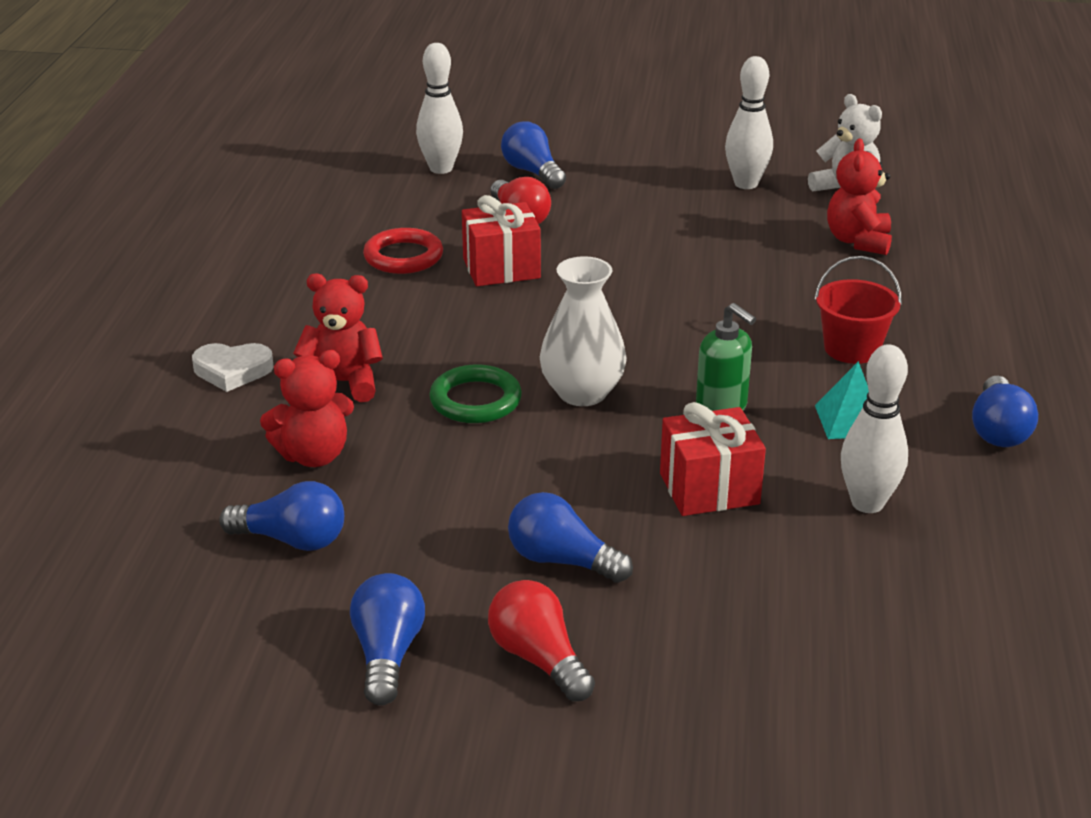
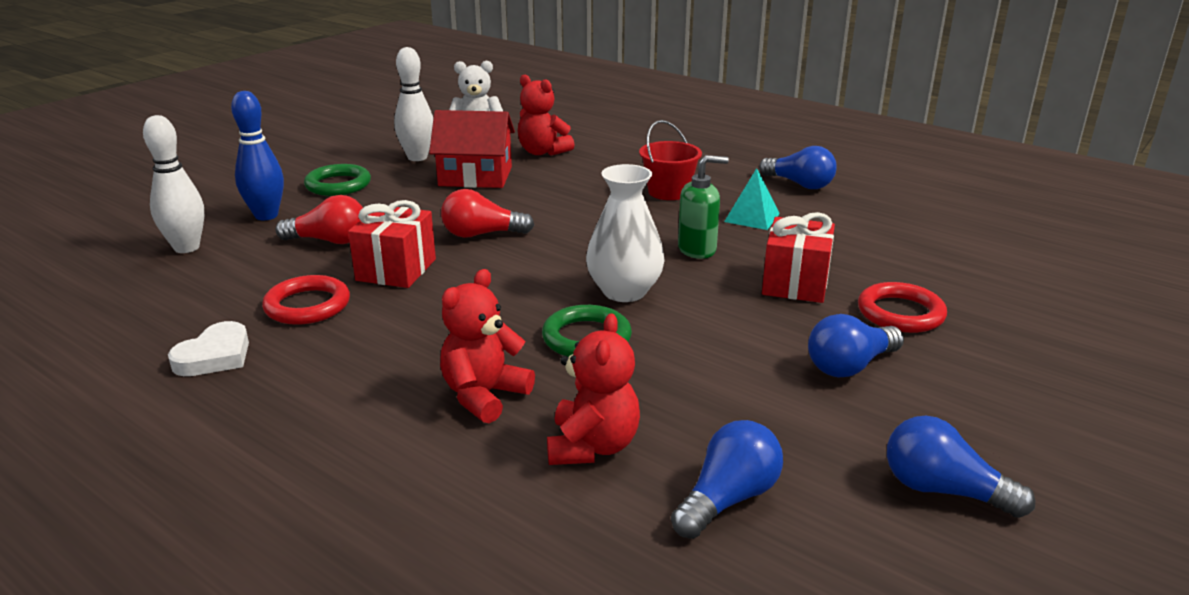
camera: 60 degrees left, 5 degrees down
(232, 370) = (380, 456): white heart -> white heart (215, 356)
(532, 172) = (266, 215): blue light bulb -> blue bowling pin
(538, 659) = (978, 414): red light bulb -> red light bulb (482, 234)
(632, 174) = (338, 185): none -> green ring
(712, 573) = (900, 313): none -> red ring
(742, 229) = (475, 176): none -> red house
(867, 503) = (850, 241): white bowling pin -> none

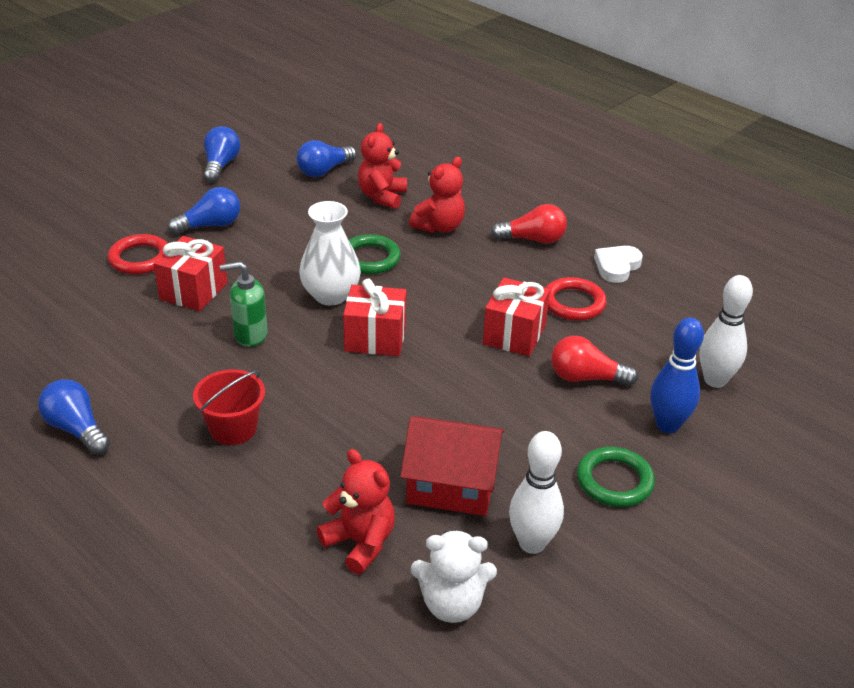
camera: 175 degrees left, 10 degrees up
(482, 234) = (442, 374): red light bulb -> red light bulb (533, 239)
(558, 256) = (375, 338): none -> red gift
(752, 217) = (171, 375): turquoise pyramid -> none
(943, 490) = (220, 165): blue light bulb -> blue light bulb turned 120 degrees counterclockwise

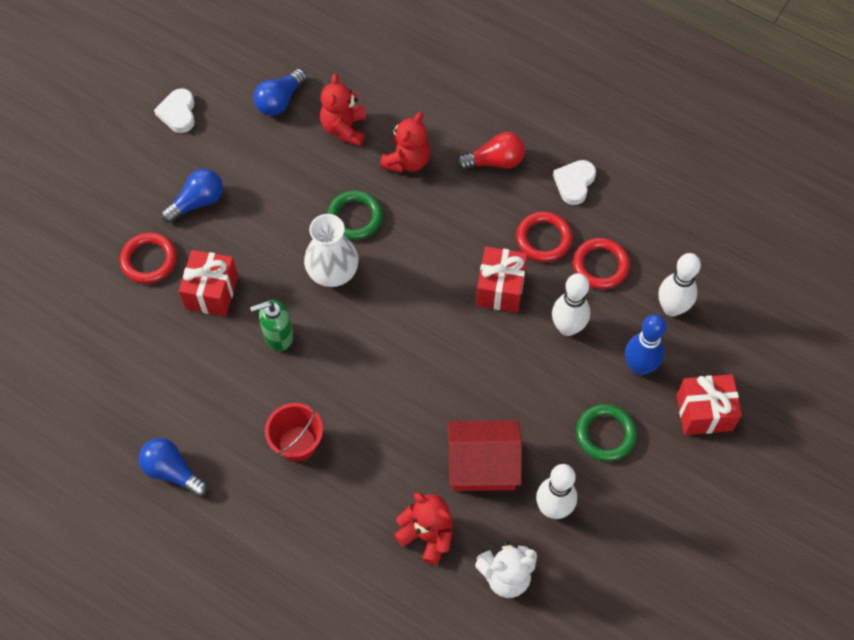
camera: 10 degrees left, 25 degrees up
(220, 165) = (178, 113): blue light bulb -> white heart
(375, 338) = (384, 318): red gift -> red gift (704, 412)
(586, 378) = (567, 327): red light bulb -> white bowling pin
(635, 333) = (600, 265): none -> red ring

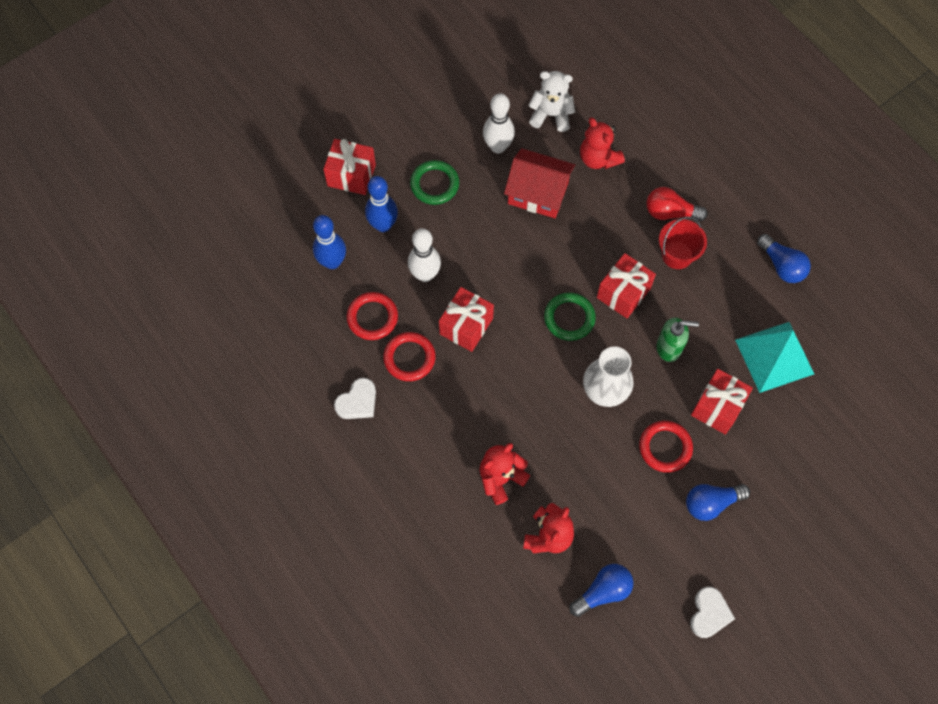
camera: 160 degrees left, 5 degrees up
(149, 260) = (768, 458): red ring -> red ring (665, 447)
(161, 363) = (774, 356): none -> turquoise pyramid
(345, 379) = (623, 293): none -> red gift
(355, 217) = (569, 436): green ring -> green ring (569, 318)
(494, 161) = (420, 449): red light bulb -> red light bulb (670, 212)
(672, 308) = (332, 262): white bowling pin -> blue bowling pin

